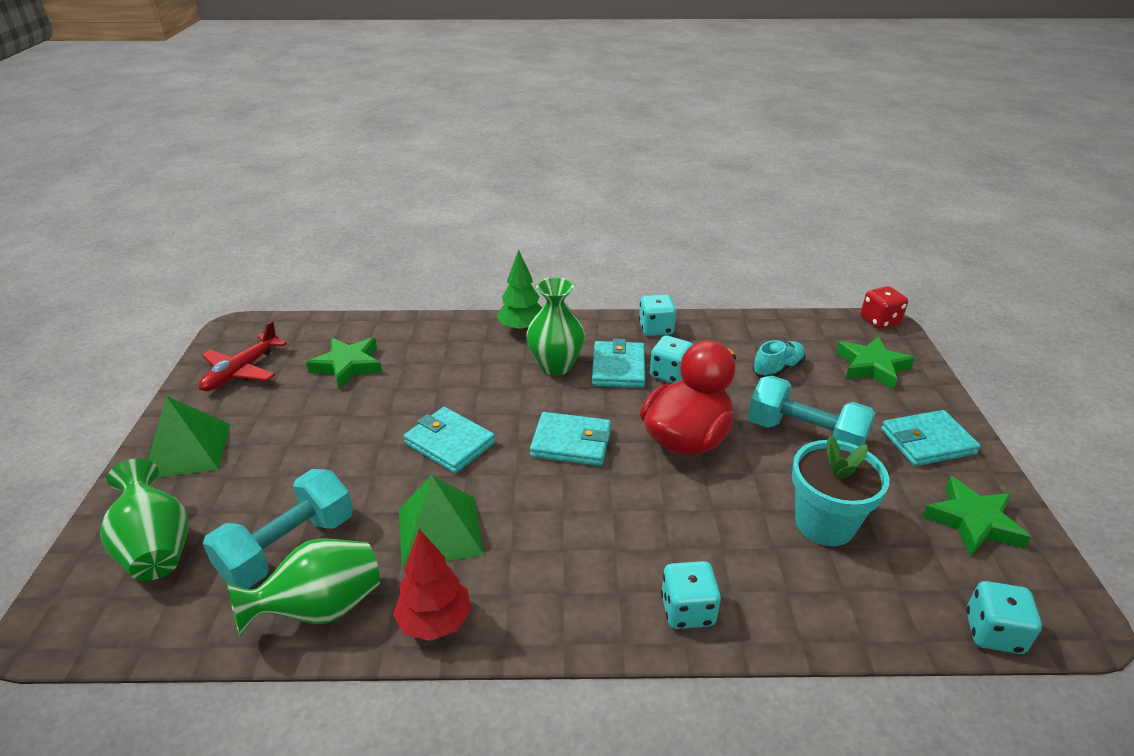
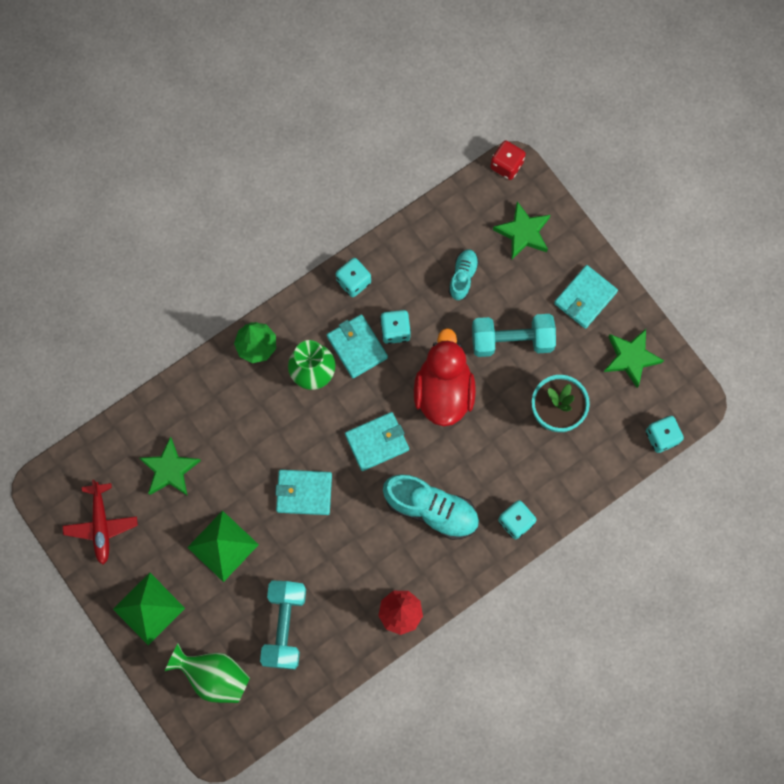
camera: 35 degrees left, 40 degrees up
(320, 609) = (338, 645): green vase -> none
(440, 531) = (355, 560): green pyramid -> green pyramid (223, 546)
(580, 533) = (431, 509): none -> turquoise shoe

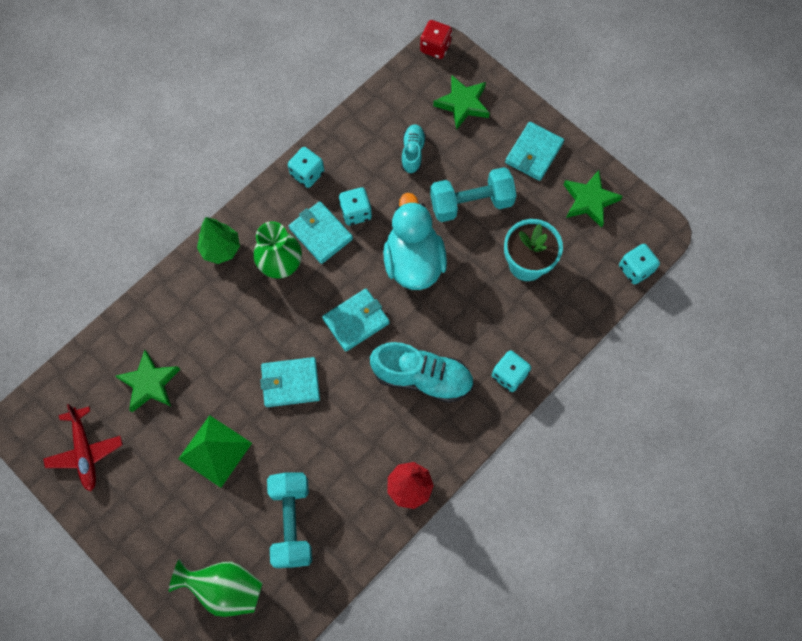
camera: 10 degrees left, 5 degrees down
(148, 608) = (146, 529): green pyramid -> none
(443, 391) = (413, 261): red duck -> turquoise duck

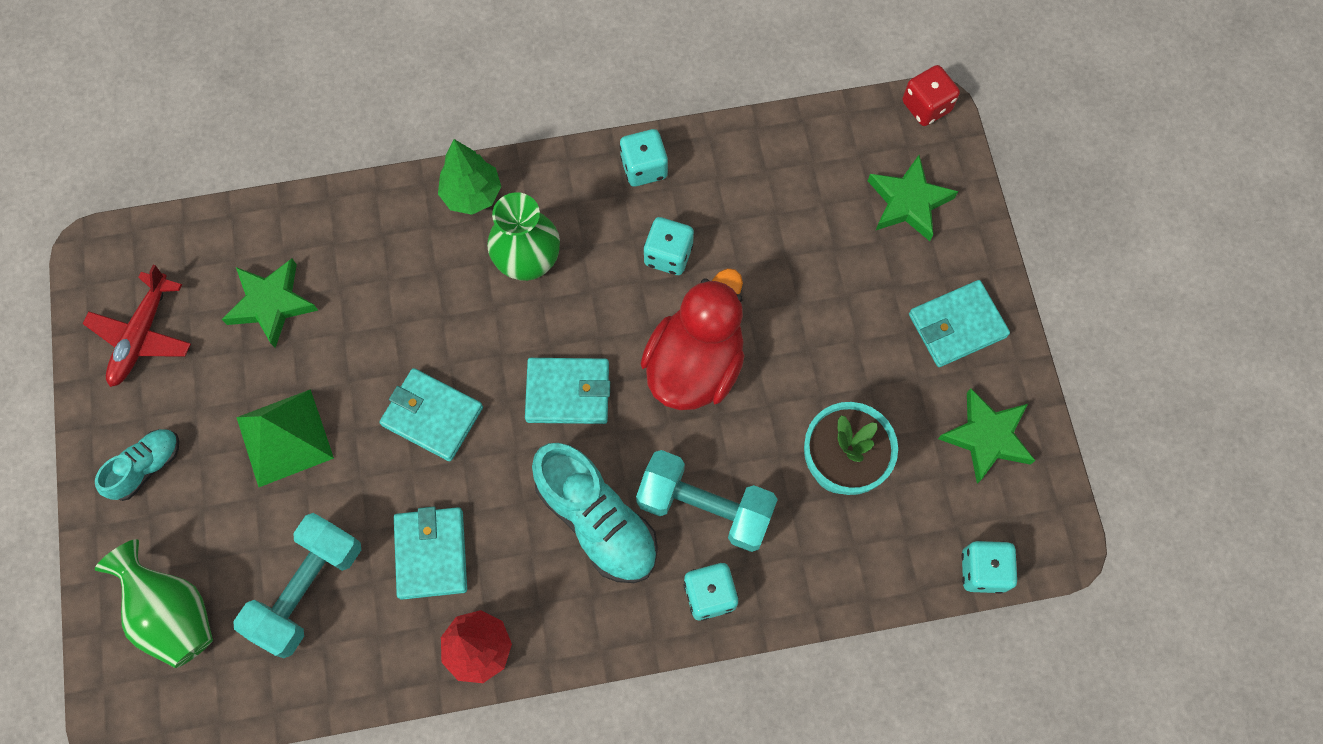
camera: 35 degrees right, 0 degrees up
(321, 234) = (605, 254): turquoise wallet -> turquoise wallet (431, 554)
(412, 152) = (796, 224): turquoise shoe -> turquoise shoe (147, 467)
(413, 261) = (695, 365): turquoise duck -> red duck
(471, 203) = (825, 338): turquoise dumbbell -> turquoise dumbbell (705, 507)

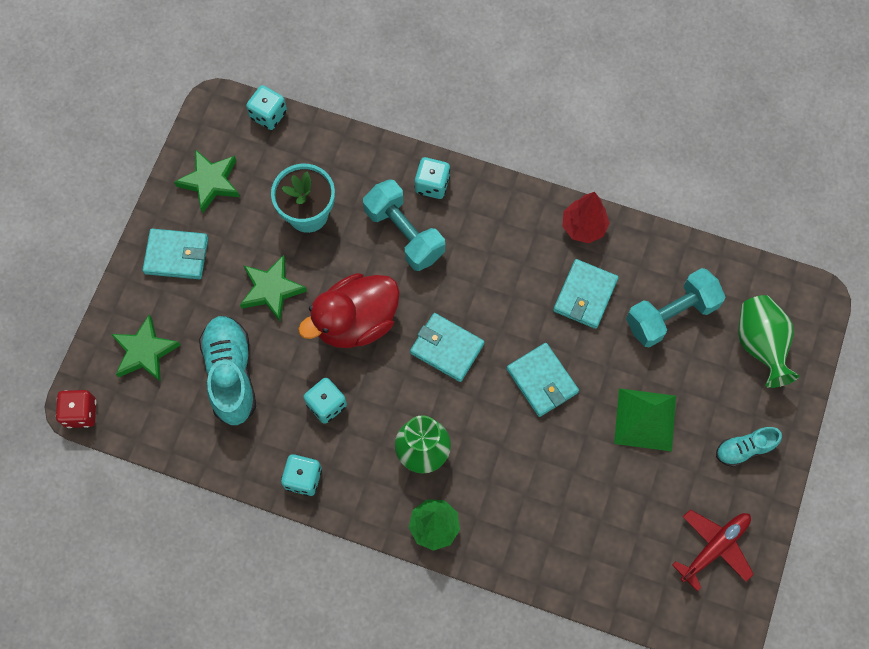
camera: 150 degrees left, 0 degrees up
(271, 303) = (614, 521): green star -> green star (271, 290)
(597, 520) = (473, 261): turquoise shoe -> turquoise shoe (231, 374)

